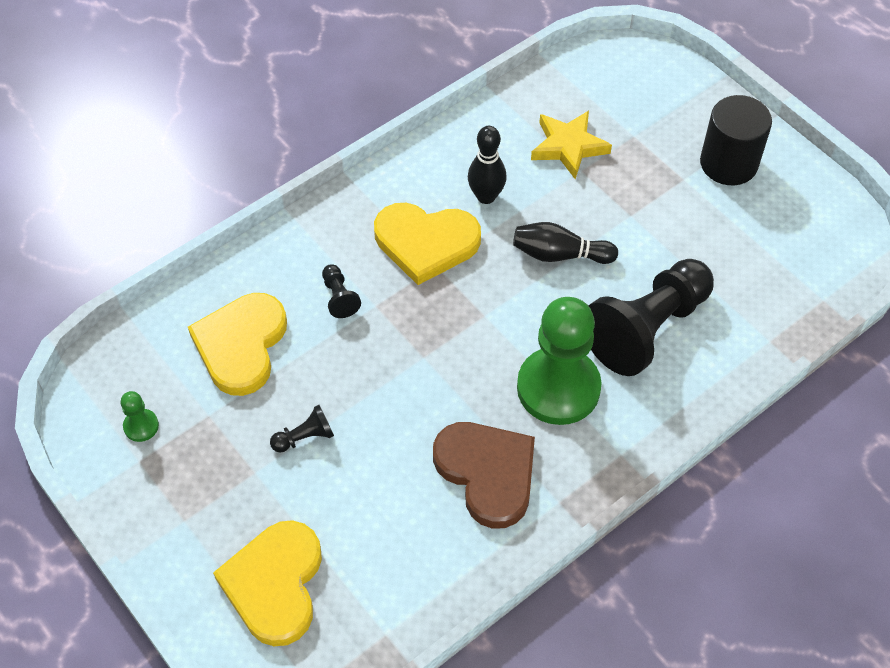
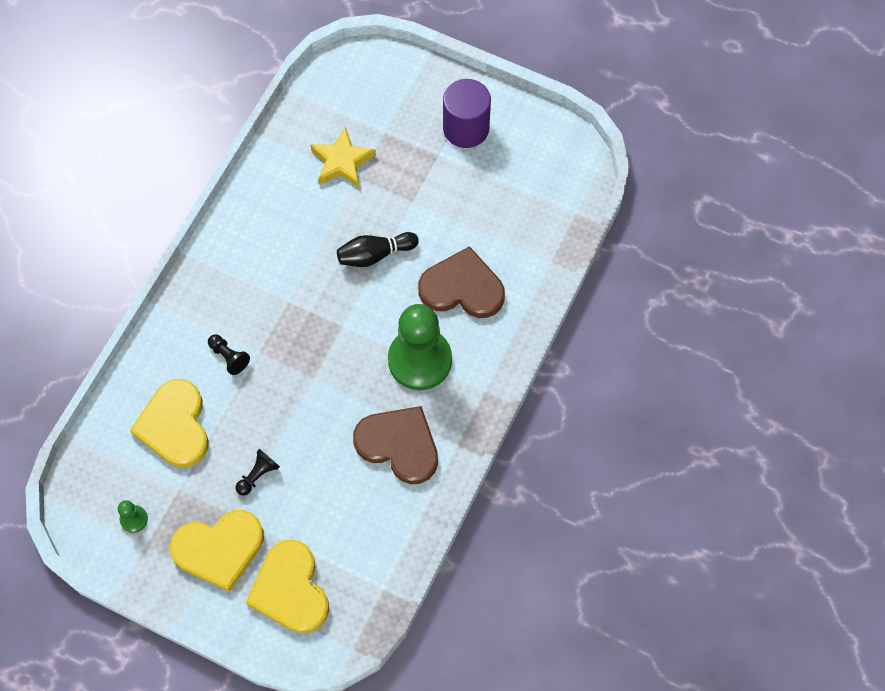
camera: 25 degrees left, 10 degrees up
(426, 243) = (272, 286): yellow heart -> yellow heart (219, 549)
(486, 196) = (299, 229): black bowling pin -> none
(647, 329) = (462, 288): black pawn -> brown heart
(728, 163) = (466, 128): black cylinder -> purple cylinder

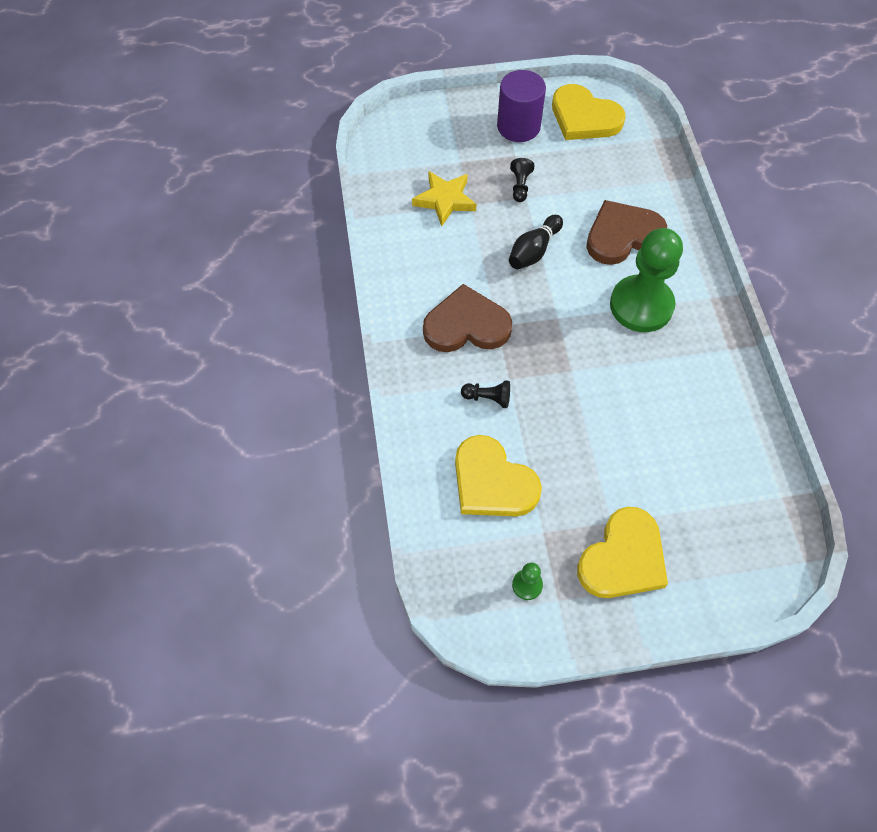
camera: 35 degrees left, 5 degrees down
(258, 475) = (598, 475): black pawn -> black pawn (520, 186)
(290, 589) = (712, 549): yellow heart -> yellow heart (584, 117)
(399, 445) = (686, 378): brown heart -> brown heart (466, 325)

